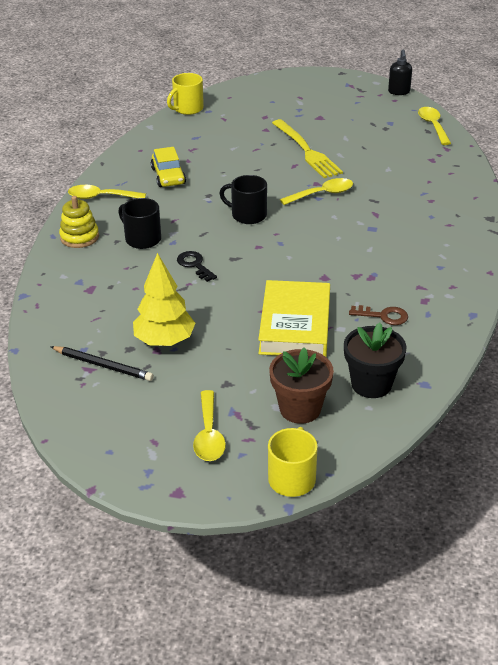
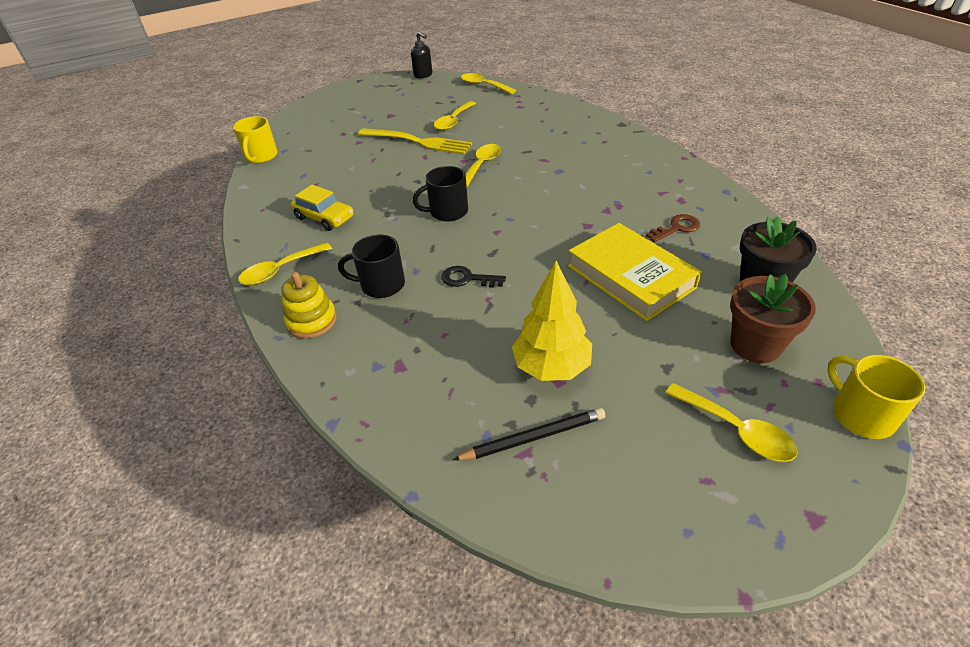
camera: 40 degrees left, 5 degrees up
(358, 146) = (453, 121): none -> yellow spoon

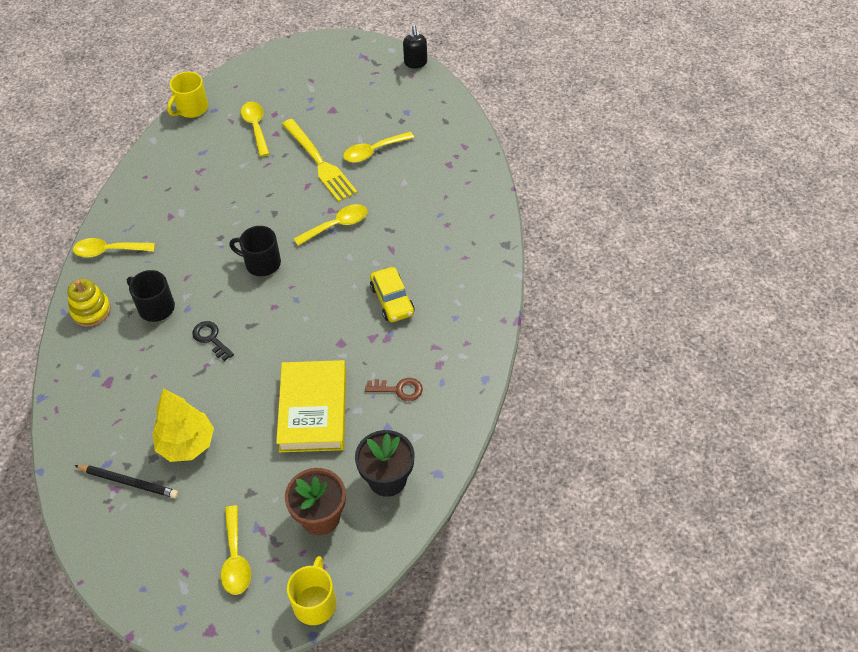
camera: 35 degrees right, 10 degrees up
(324, 217) = (177, 213): yellow car -> yellow car (392, 300)
(484, 86) = (451, 113): yellow spoon -> yellow spoon (256, 127)

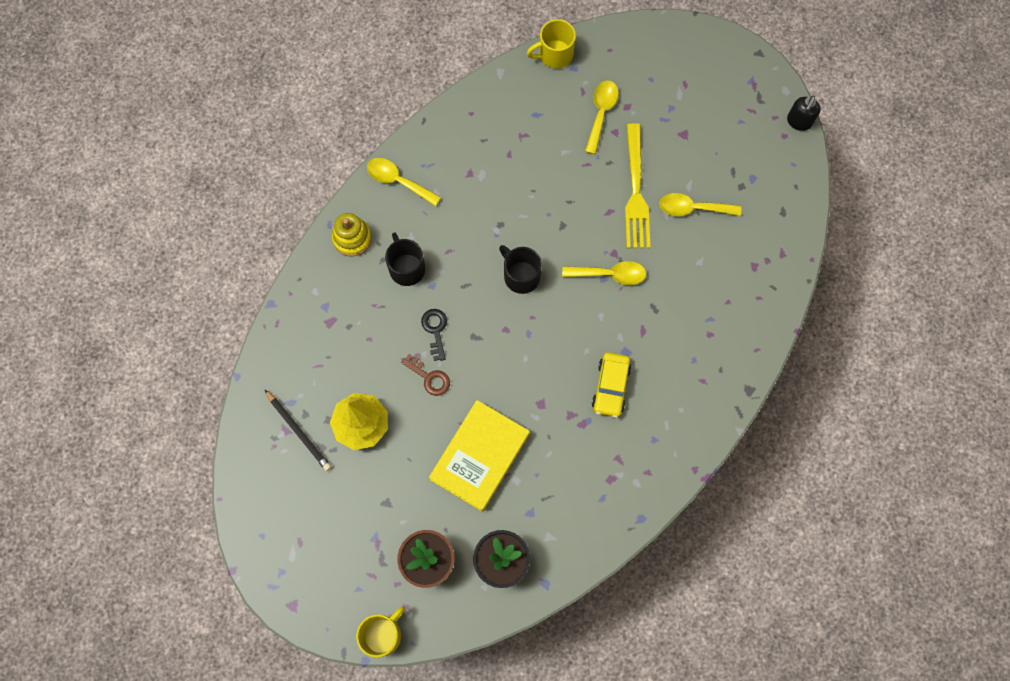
camera: 30 degrees right, 20 degrees up
(235, 558) = (344, 555): yellow spoon -> none
(399, 389) = (562, 482): brown key -> brown key (429, 377)

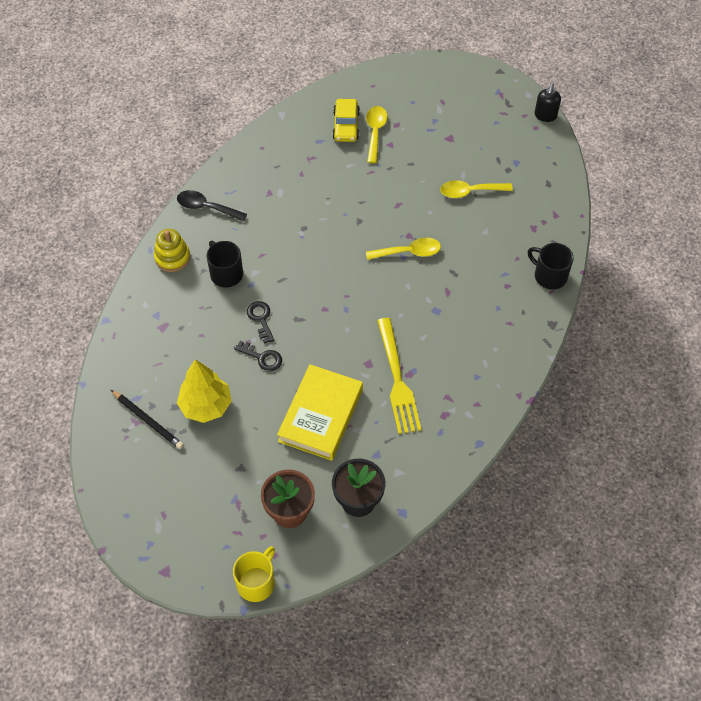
camera: 10 degrees left, 15 degrees down
(398, 181) = (206, 207): yellow spoon -> black spoon
(429, 377) = (262, 358): brown key -> black key
(521, 275) = (330, 264): black mug -> black mug (549, 275)
(554, 54) = (326, 95): yellow mug -> none
(610, 387) = (428, 340): yellow car -> yellow car (346, 126)
(636, 192) = (418, 186): yellow fork -> yellow fork (397, 380)

